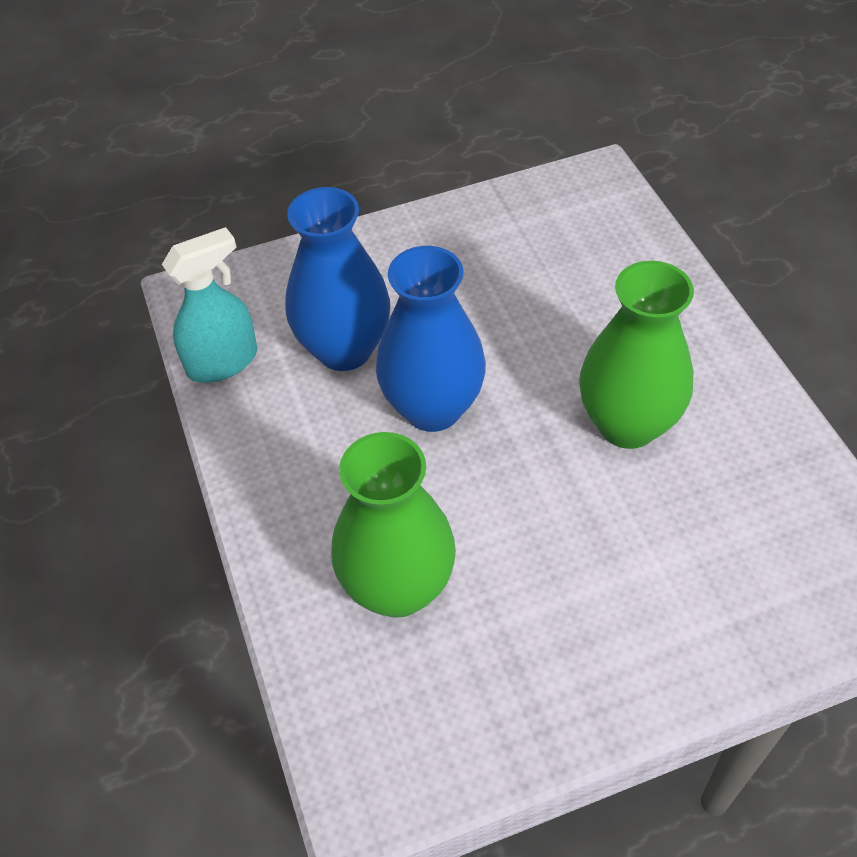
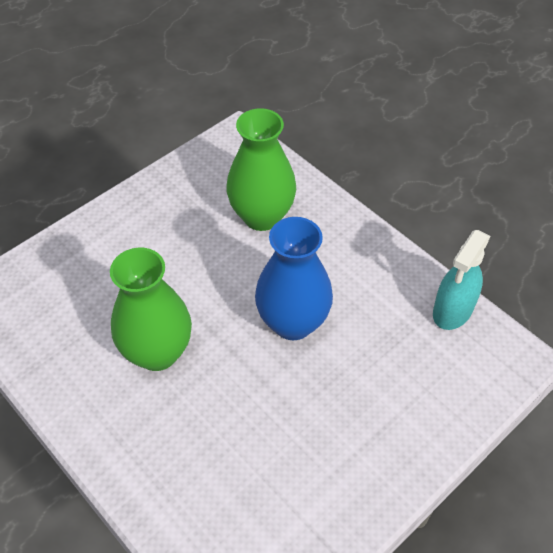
camera: 155 degrees right, 0 degrees up
(344, 349) = (377, 346): blue vase -> none

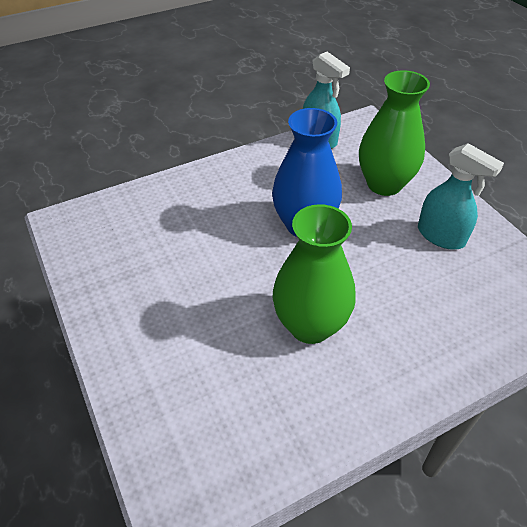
camera: 75 degrees left, 5 degrees down
(262, 216) = (177, 222): green vase -> green vase (384, 184)
(320, 465) = (441, 236): none -> turquoise spray bottle

